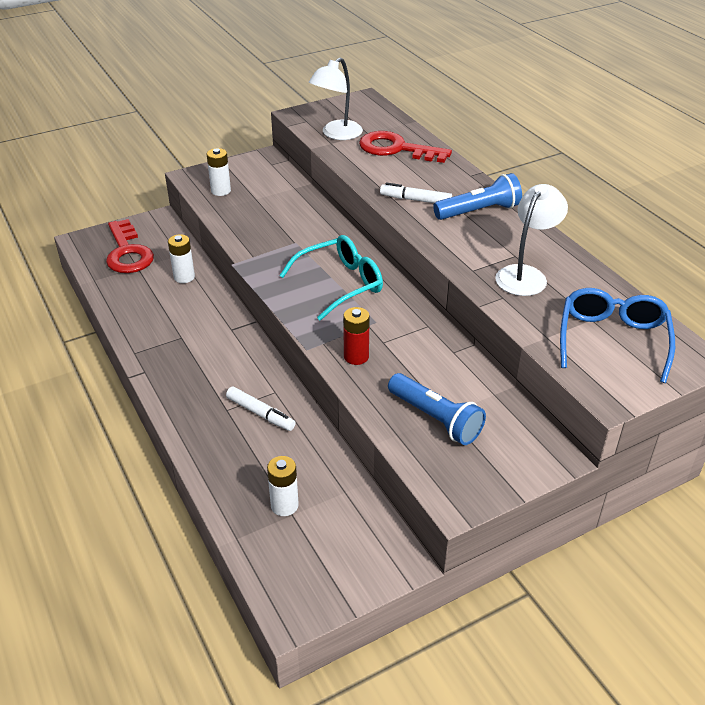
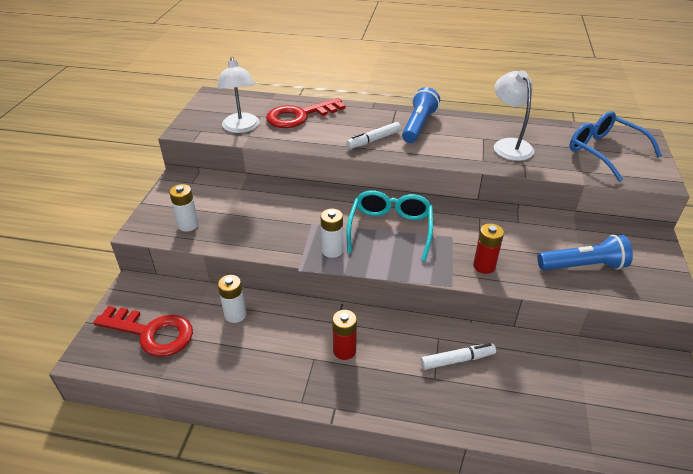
camera: 50 degrees left, 0 degrees up
(205, 348) = (344, 350): none -> red battery
(284, 505) = (573, 402): white battery -> white battery (332, 250)

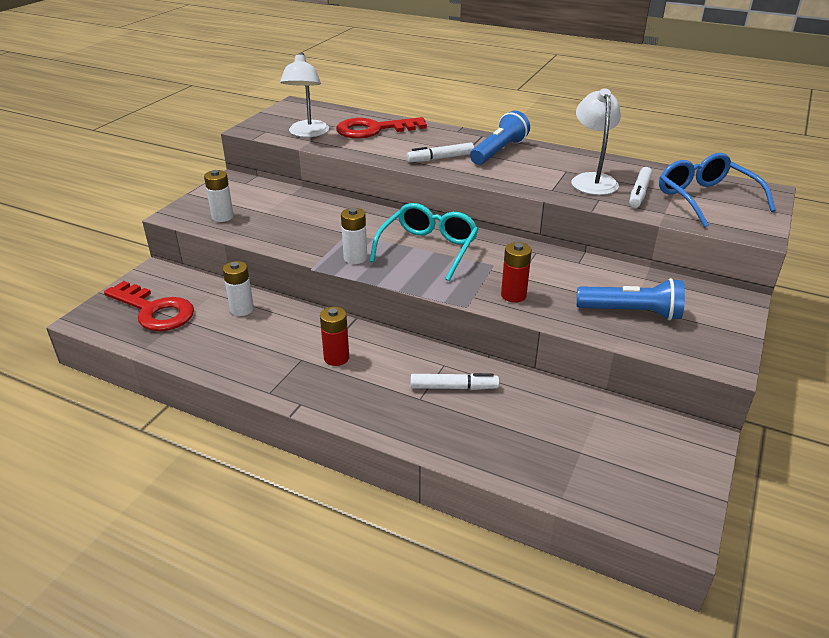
camera: 15 degrees right, 5 degrees down
(552, 153) = (639, 193): none -> white marker

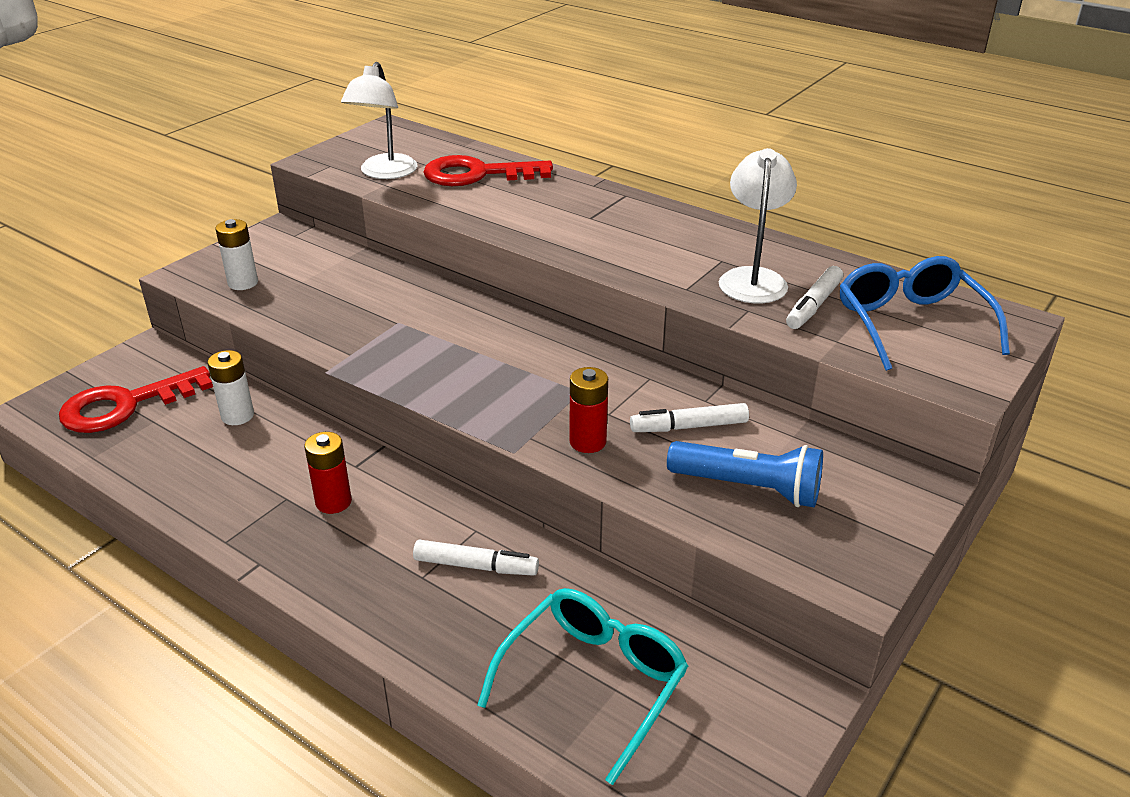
camera: 10 degrees right, 0 degrees up
(154, 311) = (125, 405): red key -> red key turned 105 degrees clockwise
(355, 258) = (392, 361): white battery -> none
(428, 249) = (498, 357): turquoise glasses -> turquoise glasses (594, 682)
(440, 158) = (549, 226): white marker -> white marker (689, 427)
(499, 151) = (638, 222): blue flashlight -> none

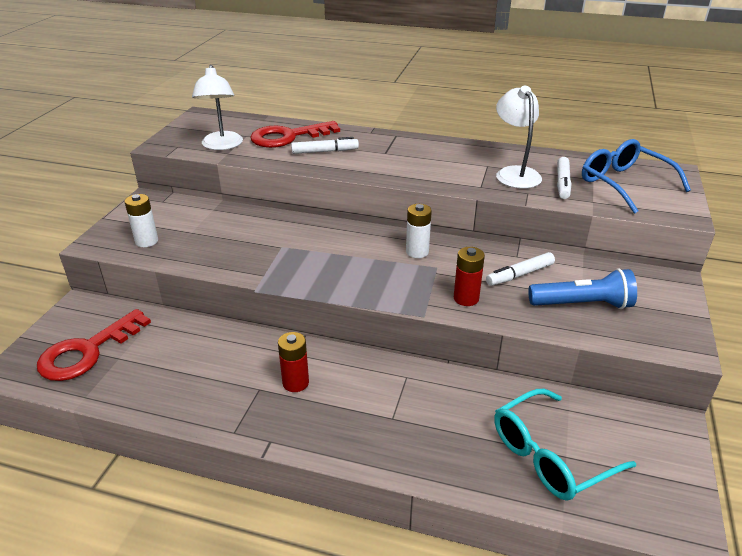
camera: 20 degrees left, 0 degrees up
(237, 416) = (183, 339): white battery -> white battery (417, 252)
(476, 566) = (423, 401): white marker -> white marker (325, 151)
(594, 682) = (549, 456): turquoise glasses -> turquoise glasses turned 135 degrees counterclockwise

